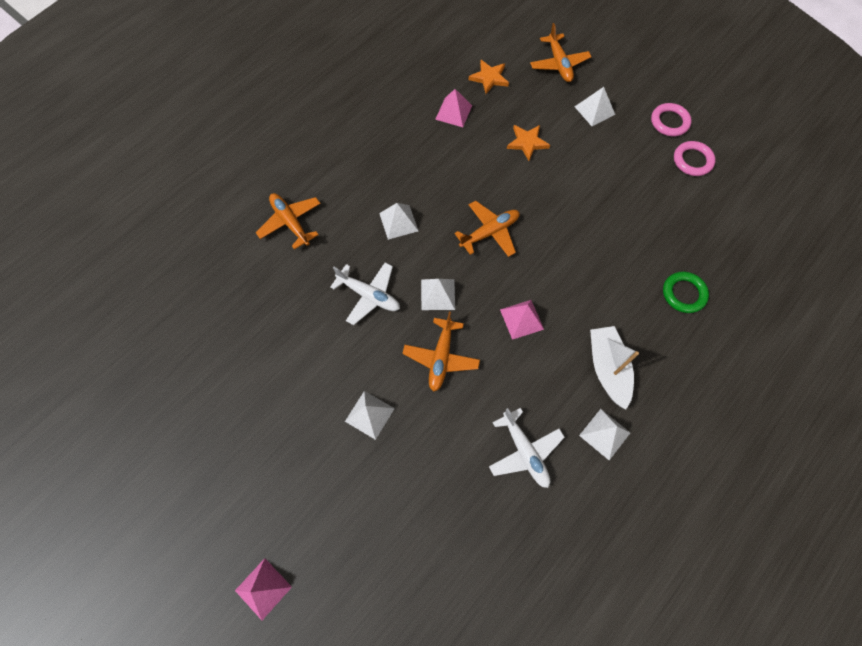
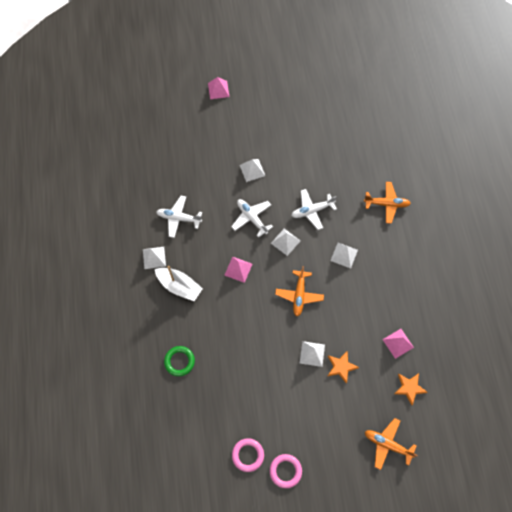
camera: 130 degrees right, 0 degrees up
(441, 358) = (252, 218): orange plane -> white plane
(594, 110) = (332, 431): white pyramid -> white pyramid (312, 354)

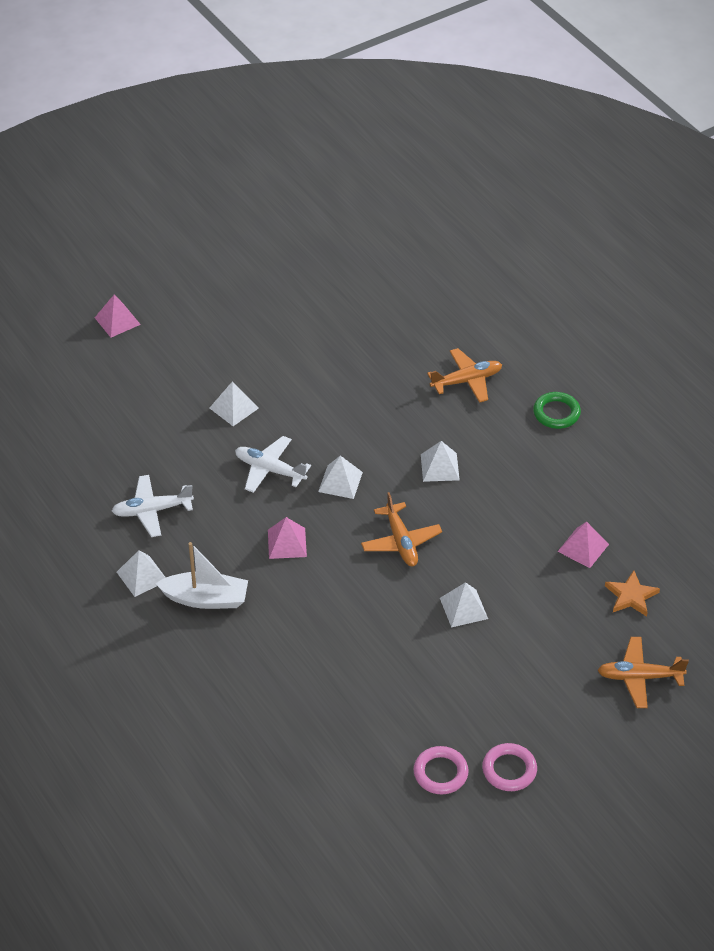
camera: 25 degrees left, 20 degrees down
(179, 361) = (263, 695): green ring -> green ring (556, 413)
(312, 211) = (358, 428): white plane -> none
(341, 367) = (516, 608): orange star -> none

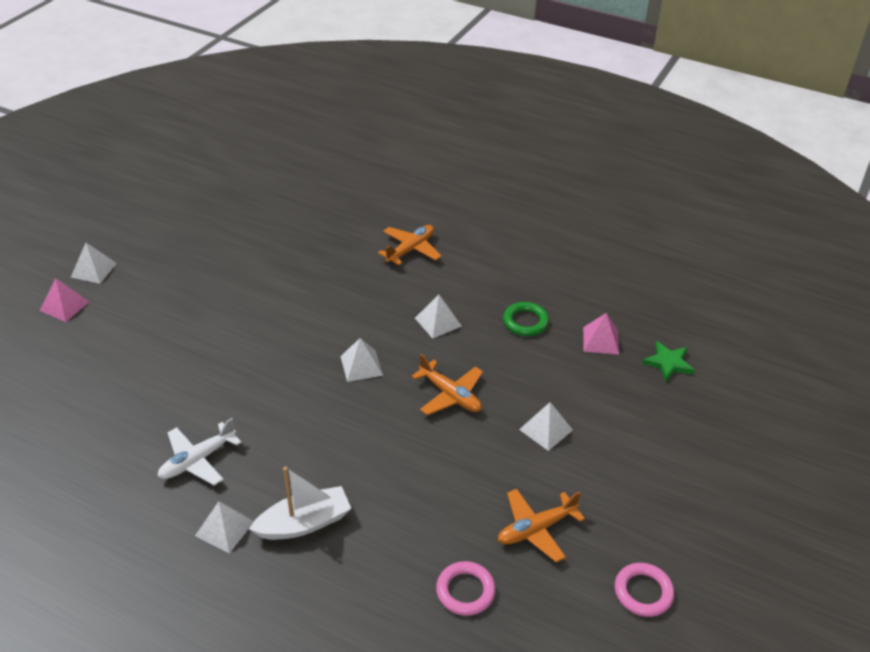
camera: 30 degrees left, 5 degrees down
(234, 408) = (222, 340): white pyramid -> white pyramid (93, 270)
(269, 470) = (290, 379): white plane -> none
(287, 543) = (349, 437): pink pyramid -> none
(509, 770) = (698, 559): pink ring -> pink ring (465, 591)
(556, 413) = (499, 248): green ring -> green ring (525, 322)
(631, 596) = (668, 363): orange star -> green star
(639, 677) = (730, 426): orange plane -> orange plane (536, 529)

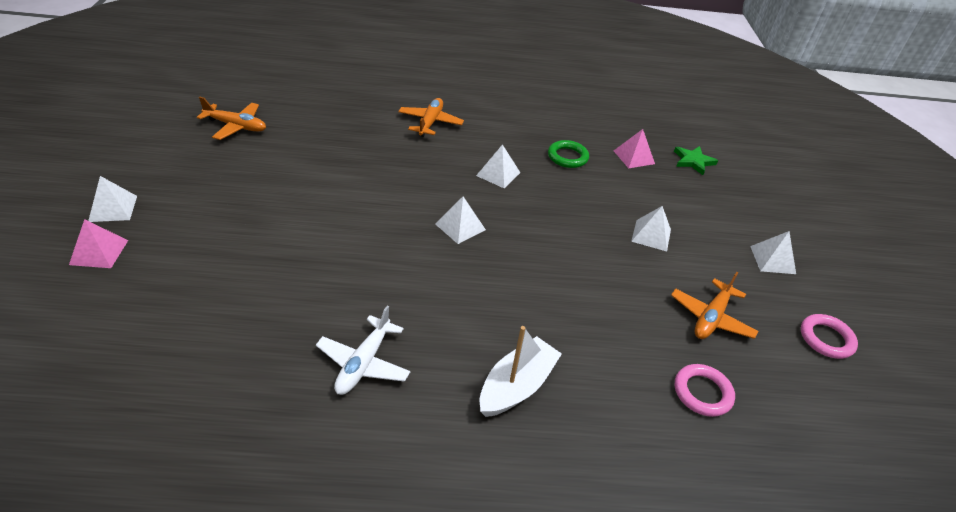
camera: 30 degrees left, 0 degrees up
(224, 528) = (442, 422): white pyramid -> white pyramid (772, 260)
(450, 395) = (555, 230): orange plane -> orange plane (236, 126)

